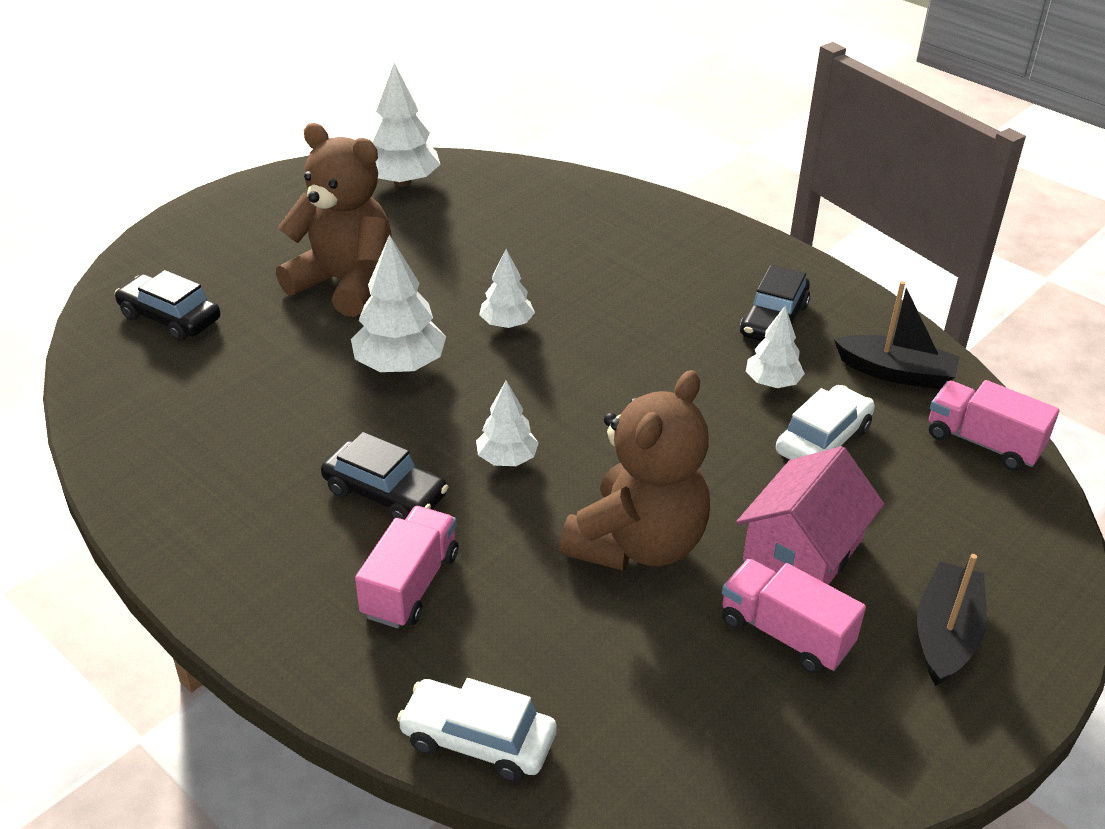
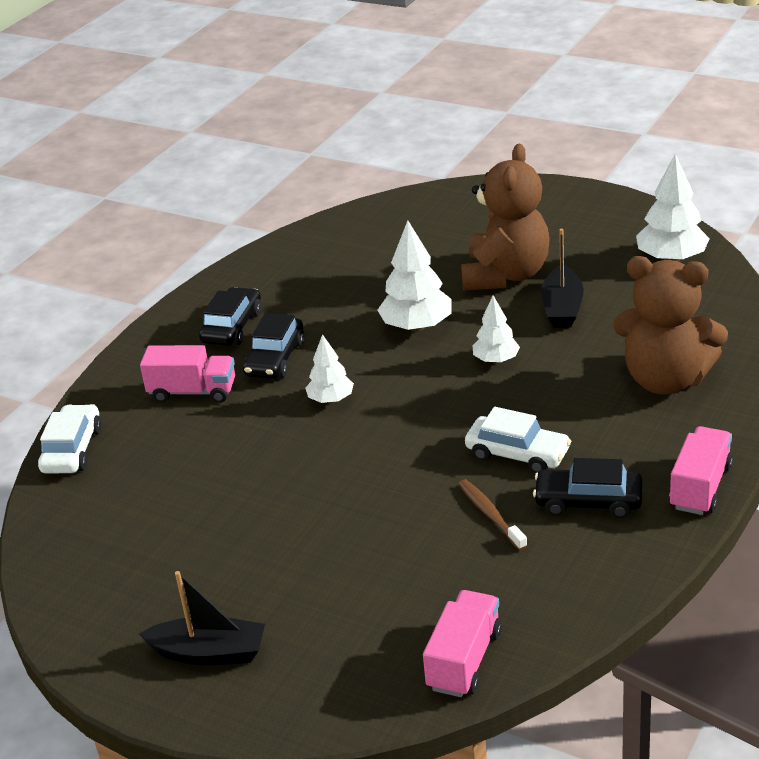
camera: 80 degrees right, 5 degrees down
(170, 318) = (421, 223): black car -> black car (232, 327)
(637, 544) = (261, 478): brown teddy bear -> brown teddy bear (665, 380)
(772, 382) = (490, 515): white tree -> brown toothbrush
(785, 634) = (189, 566): pink truck -> pink truck (700, 487)
(803, 550) = (281, 563): pink house -> none
(823, 440) = (423, 556): white car -> white car (517, 454)
(896, 373) = (546, 591): black boat -> black boat (562, 308)

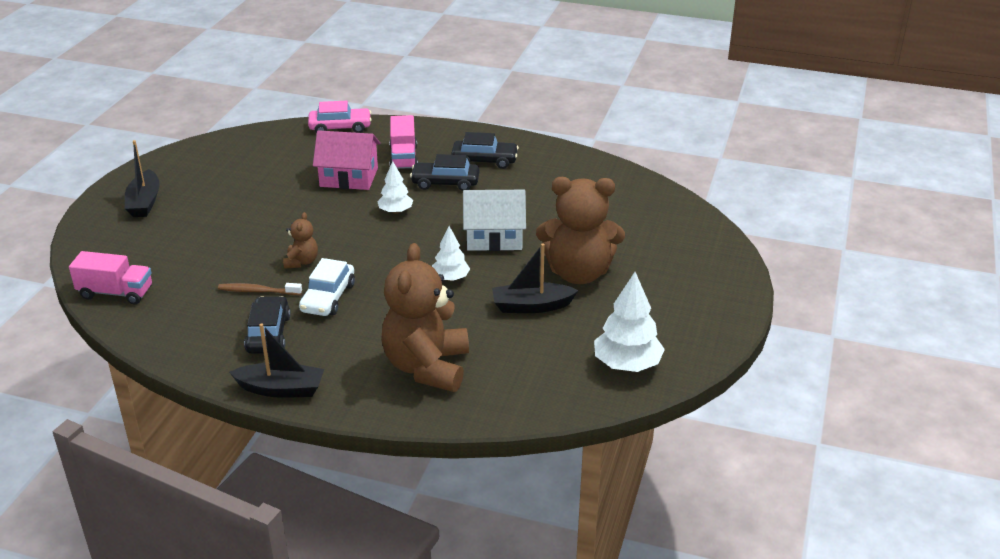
camera: 75 degrees right, 0 degrees up
(72, 450) = (340, 127): white car -> pink car
(224, 440) = (349, 177): none -> pink house
(416, 326) = (494, 237): white tree -> white house
(429, 478) = (301, 262): none -> brown teddy bear
(490, 515) = (258, 291): brown toothbrush -> brown toothbrush turned 135 degrees counterclockwise
(700, 487) = (281, 389): pink truck -> black boat

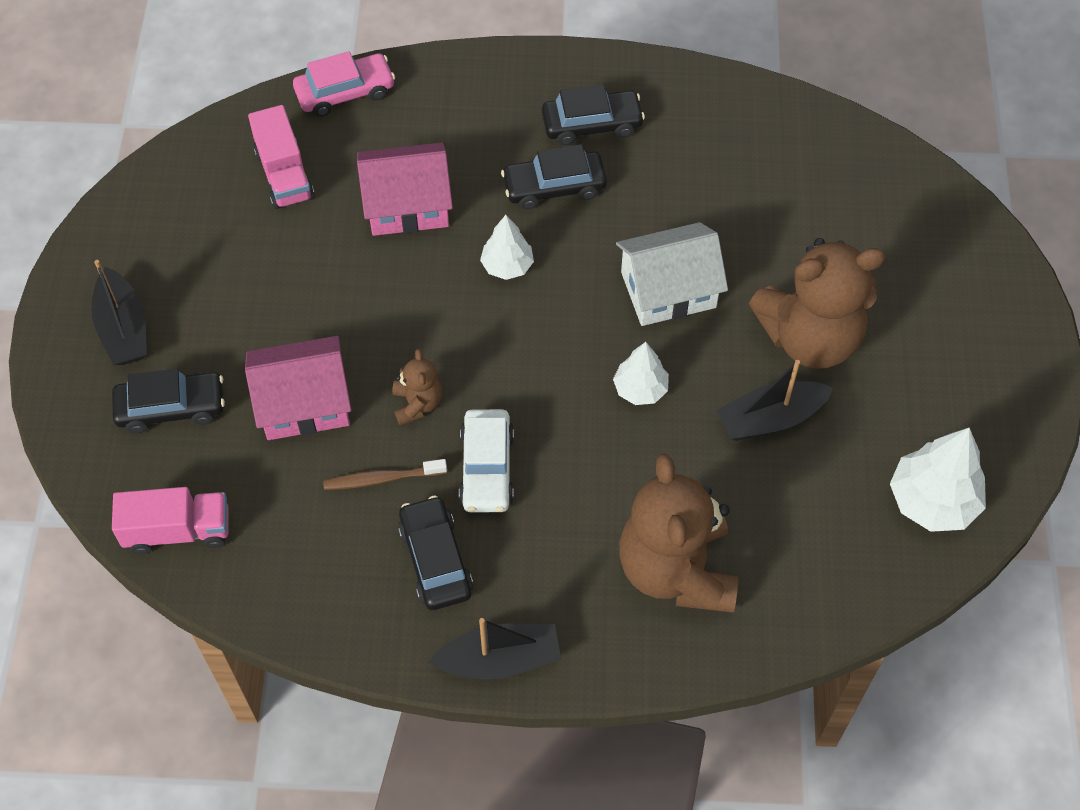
camera: 15 degrees left, 25 degrees up
(149, 239) = (171, 408): none -> black car
(231, 250) = (304, 403): none -> pink house
(403, 158) = (470, 143): pink truck -> pink truck (284, 174)

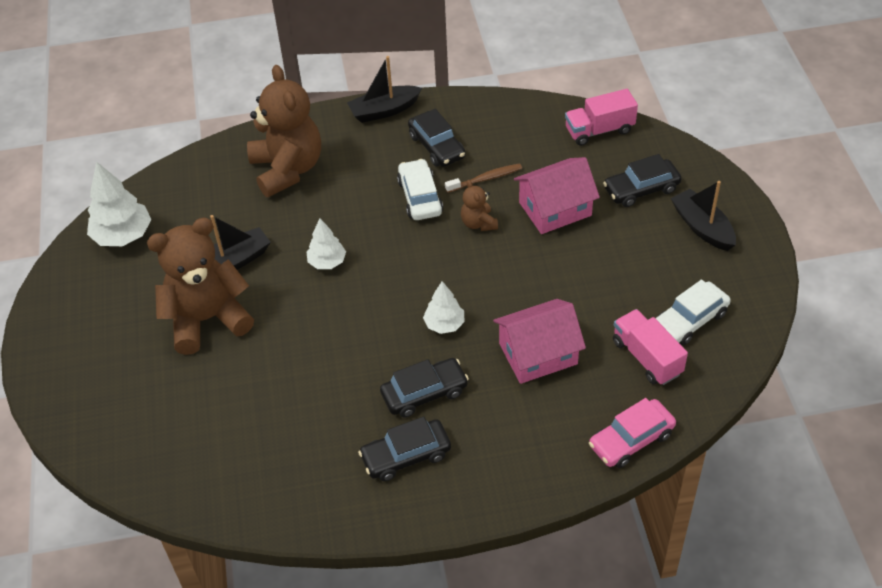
camera: 170 degrees right, 10 degrees down
(211, 207) = (690, 320): none -> white car
(668, 290) = (317, 332): white house -> none

